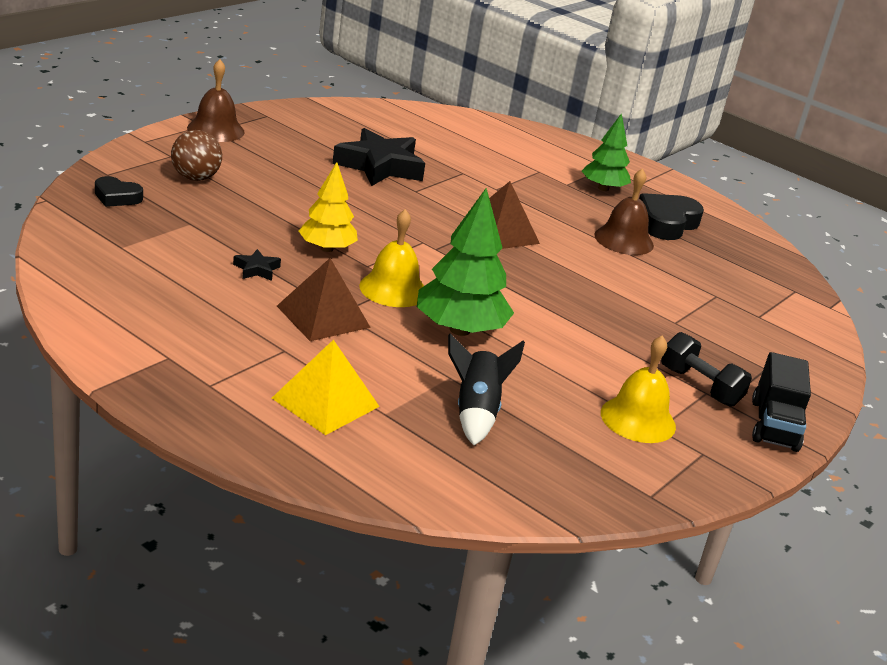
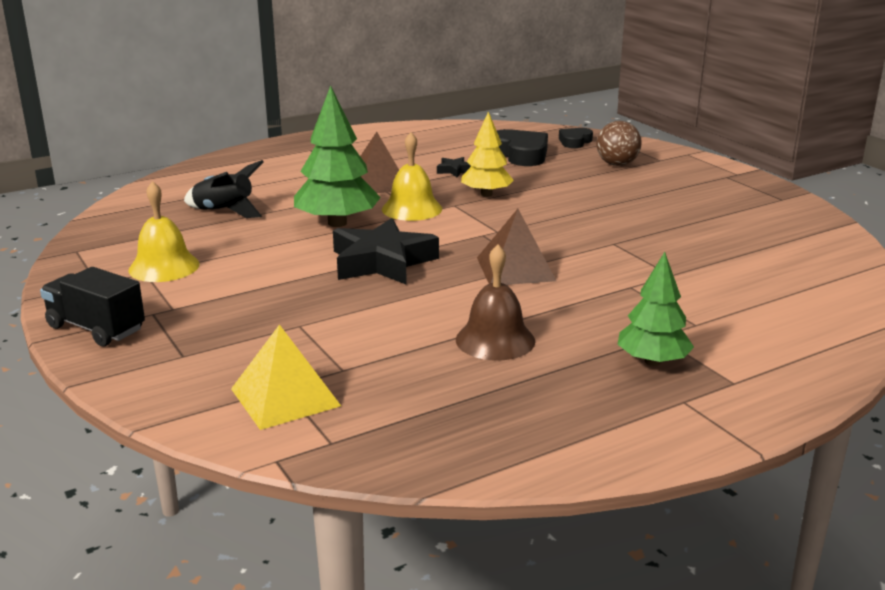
camera: 115 degrees right, 5 degrees down
(215, 130) = (728, 177): brown bell -> none
(325, 402) = (270, 173): yellow pyramid -> yellow pyramid (285, 397)
(379, 166) = (671, 234): black star -> black star (382, 262)
(666, 223) = (545, 386): black heart -> black heart (520, 154)
(700, 386) = (183, 307): black dumbbell -> none

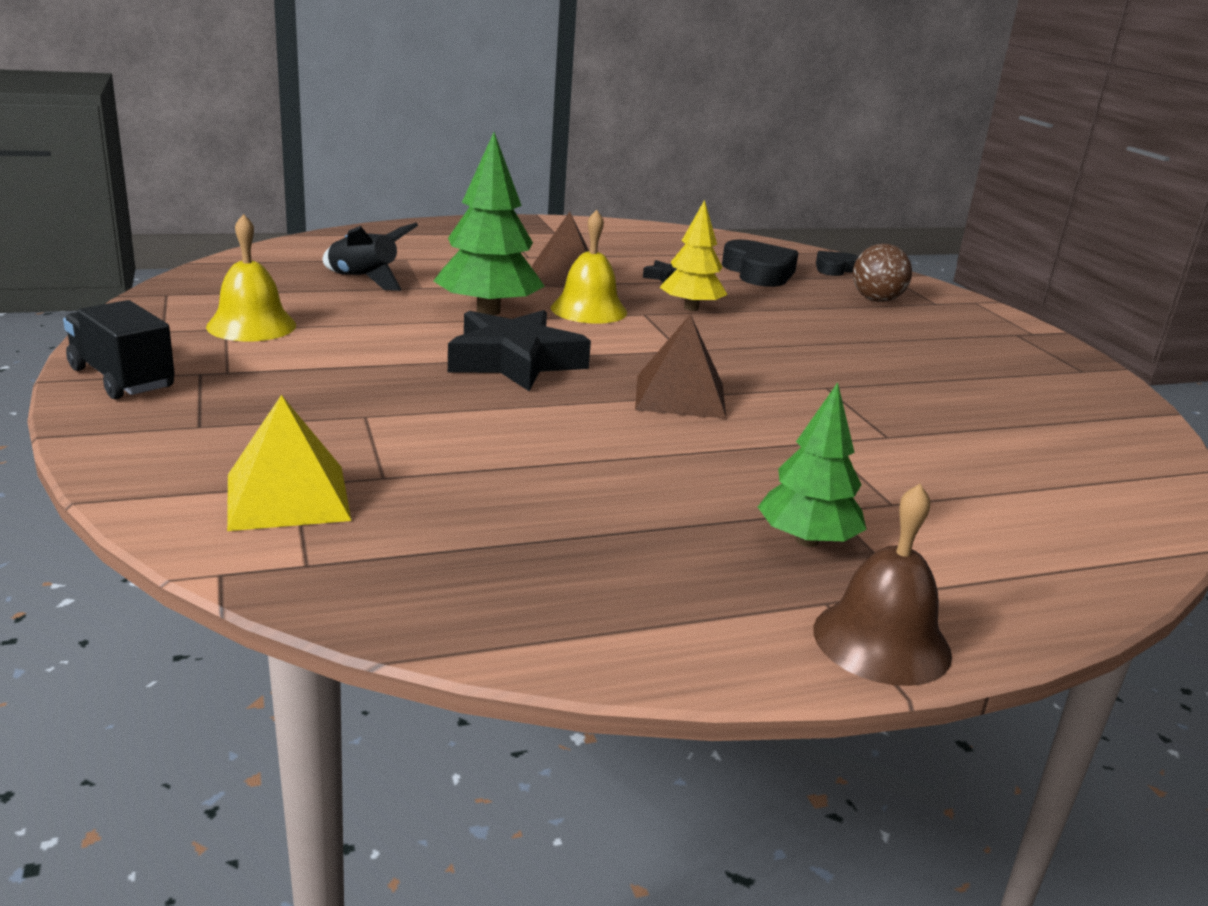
camera: 10 degrees right, 0 degrees up
(495, 340) = (604, 475): brown bell -> brown bell (881, 641)

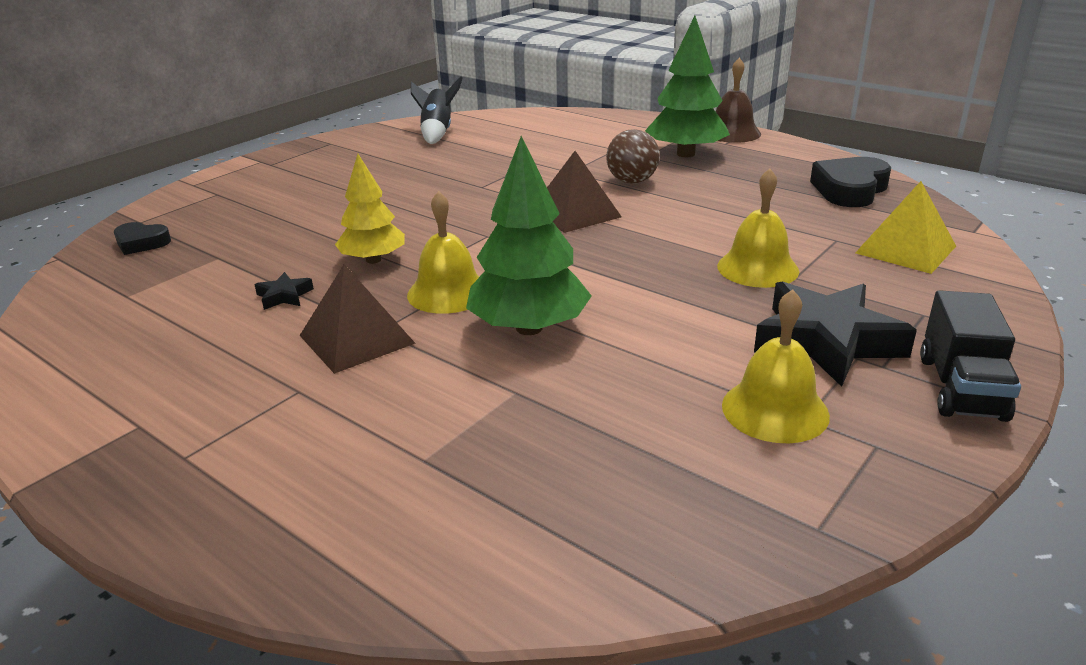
camera: 120 degrees left, 5 degrees up
(364, 280) = (550, 436): black rocket -> black rocket (437, 132)
(412, 410) = (757, 268): none -> yellow bell
(515, 361) = (618, 273): black star -> black star (826, 341)
(759, 272) = (202, 266): black heart -> black heart (850, 190)
(807, 541) = (685, 154): green tree -> green tree, size x1.53
(876, 300) = (237, 211): brown ball -> brown ball (632, 181)

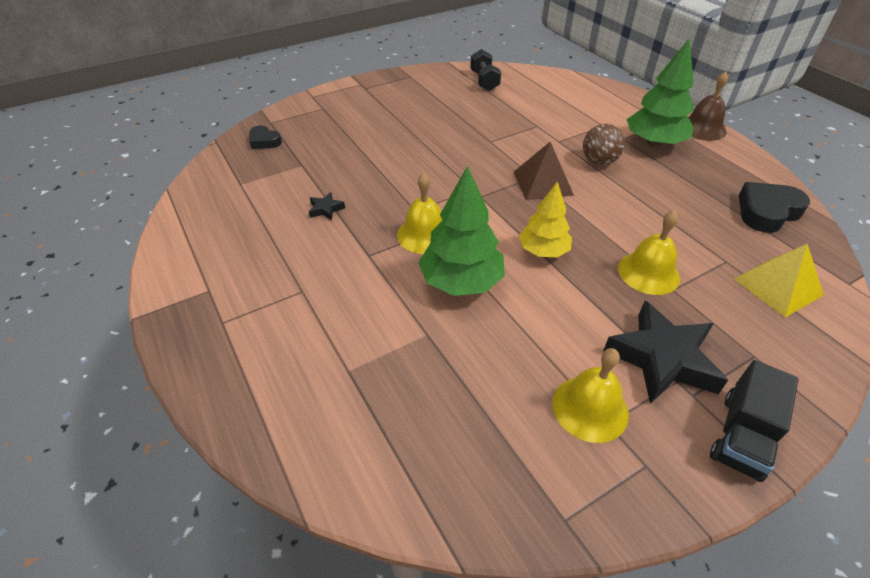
camera: 20 degrees right, 15 degrees up
(357, 339) = (352, 259): brown pyramid -> none
(373, 260) = (391, 192): yellow tree -> yellow tree (543, 251)
(437, 132) = (484, 81): black rocket -> black dumbbell

